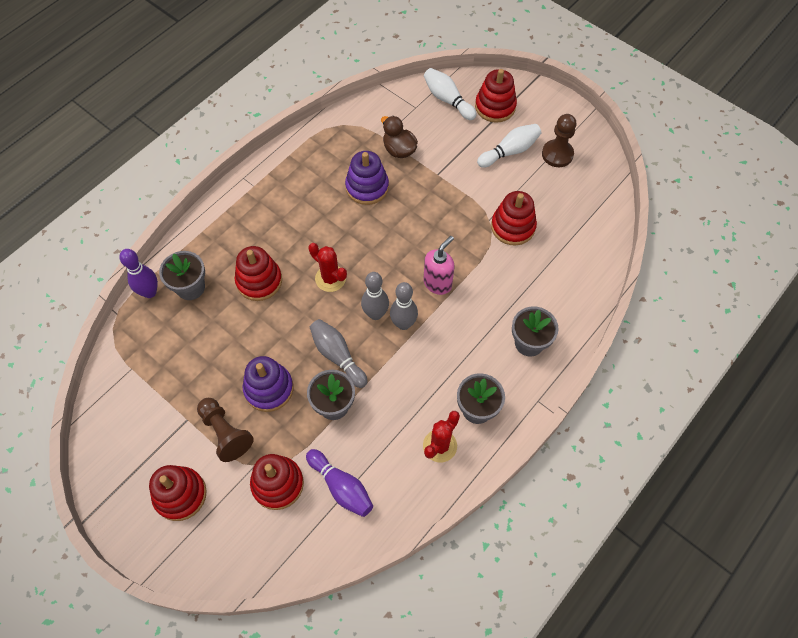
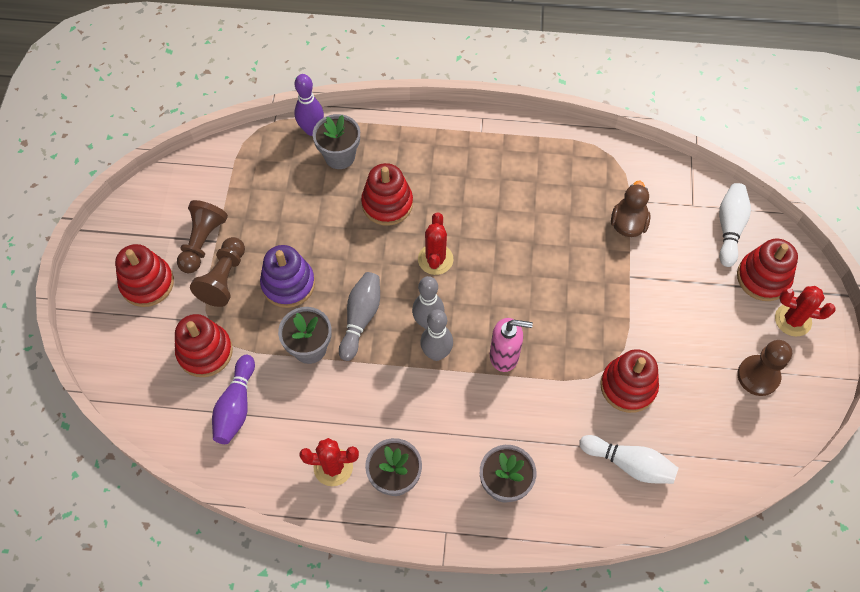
camera: 55 degrees right, 0 degrees up
(179, 430) = (202, 242): none -> brown pawn
(367, 187) = (560, 224): purple stacking toy -> none
(509, 151) = (719, 327): white bowling pin -> white bowling pin (629, 464)
(534, 112) = (793, 320): none -> red cactus

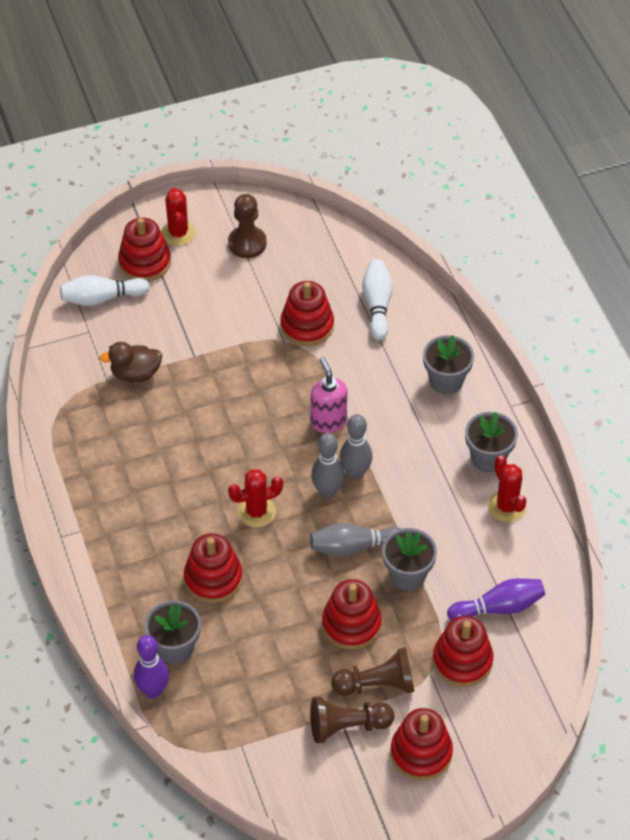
camera: 115 degrees left, 10 degrees down
(288, 284) = (351, 624): purple stacking toy -> red stacking toy

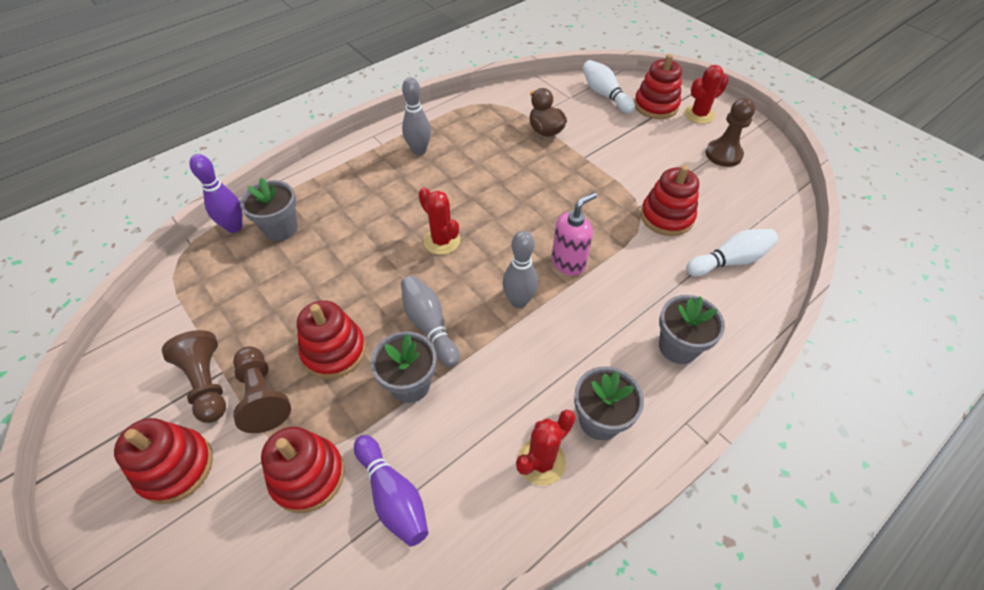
camera: 70 degrees right, 0 degrees up
(213, 578) = (359, 232): red stacking toy -> none
(327, 491) = (486, 285): grey bowling pin -> grey bowling pin (419, 151)

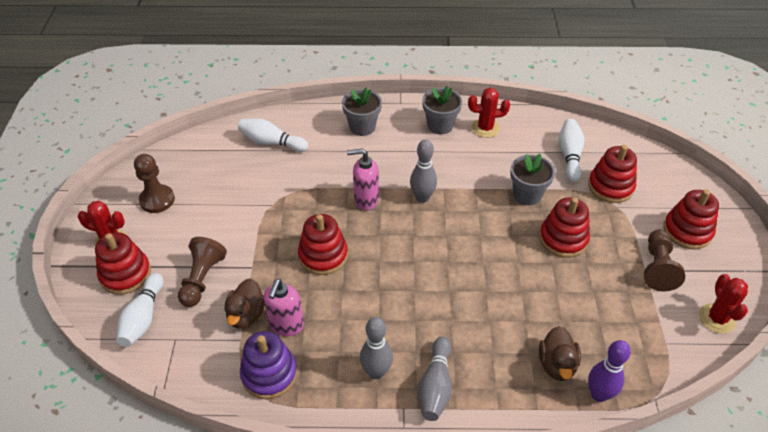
camera: 140 degrees left, 5 degrees down
(263, 396) = (622, 239): brown pawn -> brown pawn (202, 279)
(281, 228) = (557, 364): grey flower pot -> brown duck
(393, 496) = (569, 156): purple bowling pin -> white bowling pin
(429, 326) = (491, 217): grey bowling pin -> grey bowling pin (435, 386)
(441, 241) = (434, 268): red cactus -> red cactus (717, 318)
(488, 114) = (269, 374): none -> purple stacking toy
(511, 140) = (286, 325): none -> pink soap dispenser
(666, 217) = (265, 187): red stacking toy -> red stacking toy (323, 255)

